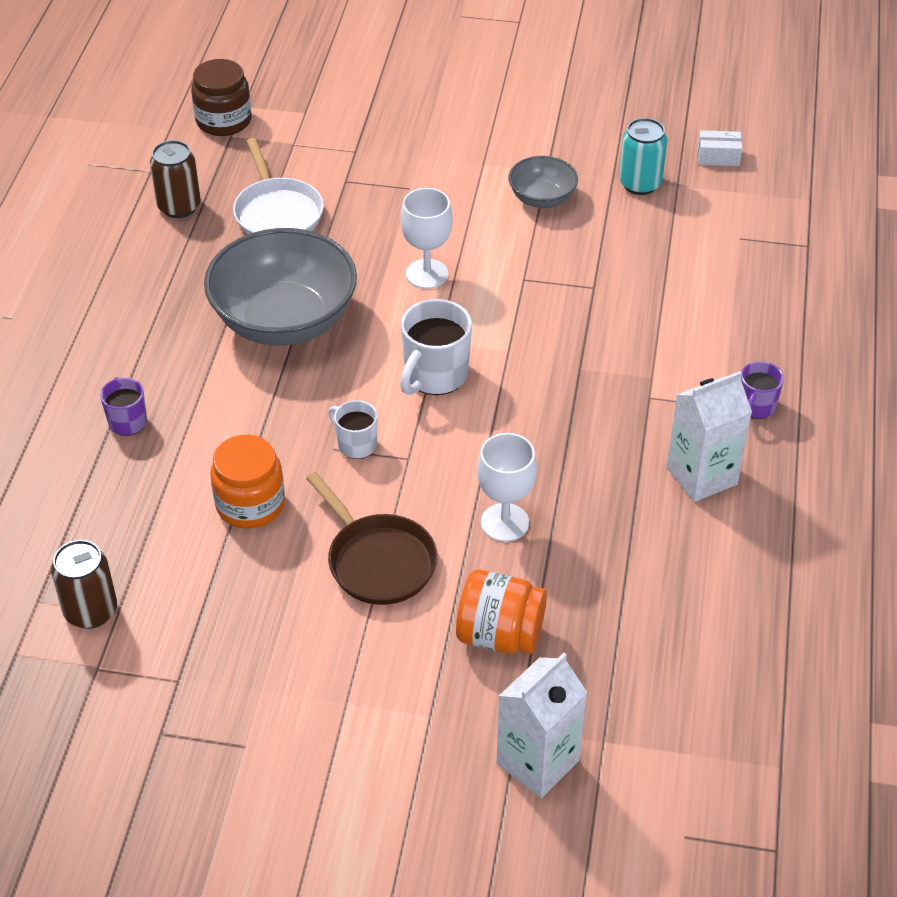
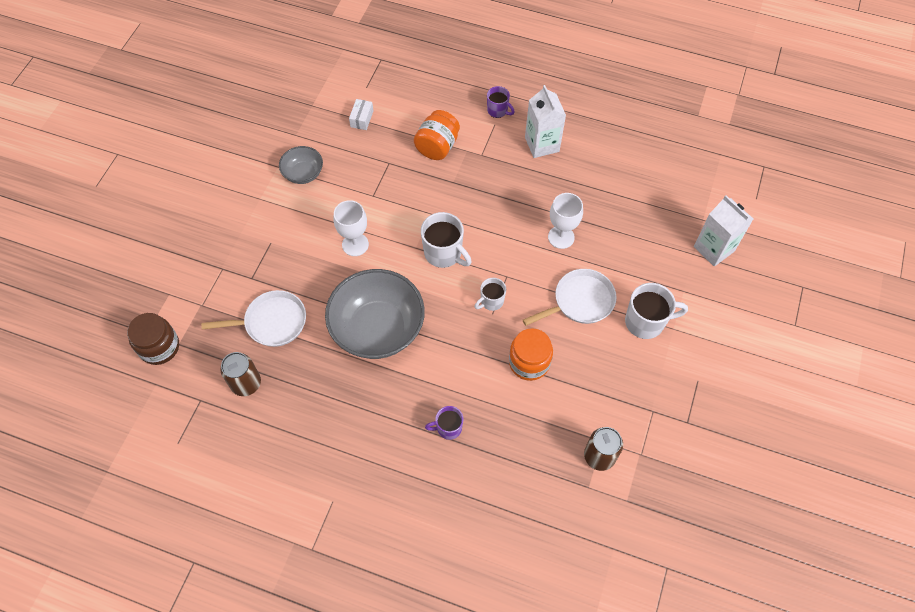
camera: 80 degrees left, 15 degrees up
(353, 659) = (646, 322): none -> white mug
(378, 561) = (580, 301): brown pan -> white pan
(500, 635) = (636, 252): orange jar -> orange jar (437, 146)
(640, 184) = (305, 123): turquoise can -> none
(718, 157) = (293, 80): white box -> white box (362, 119)

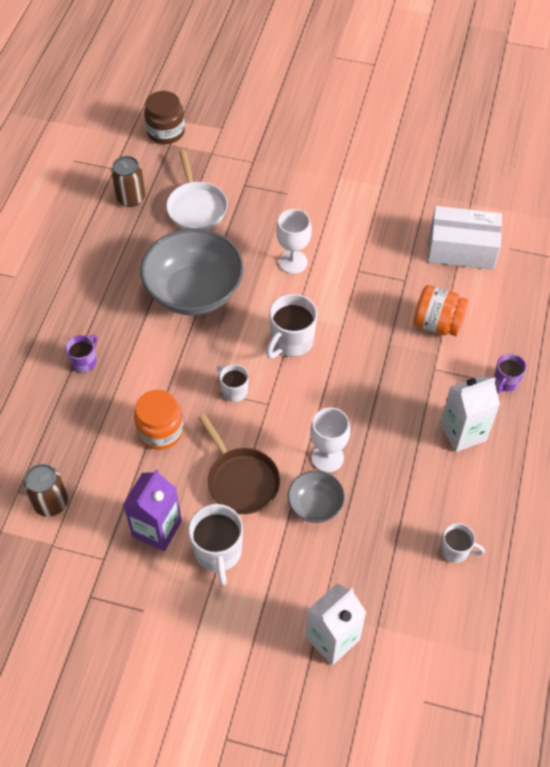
camera: 85 degrees right, 5 degrees down
(303, 173) = (376, 208): grey bowl -> grey bowl (315, 505)
(362, 119) = (461, 249): white box -> white box, size x2.24
(448, 428) = (84, 361): purple mug -> purple mug turned 45 degrees clockwise
(580, 301) = (241, 480): white pan -> brown pan
(624, 368) = (157, 528): none -> purple carton
(642, 163) = (455, 550): none -> white mug

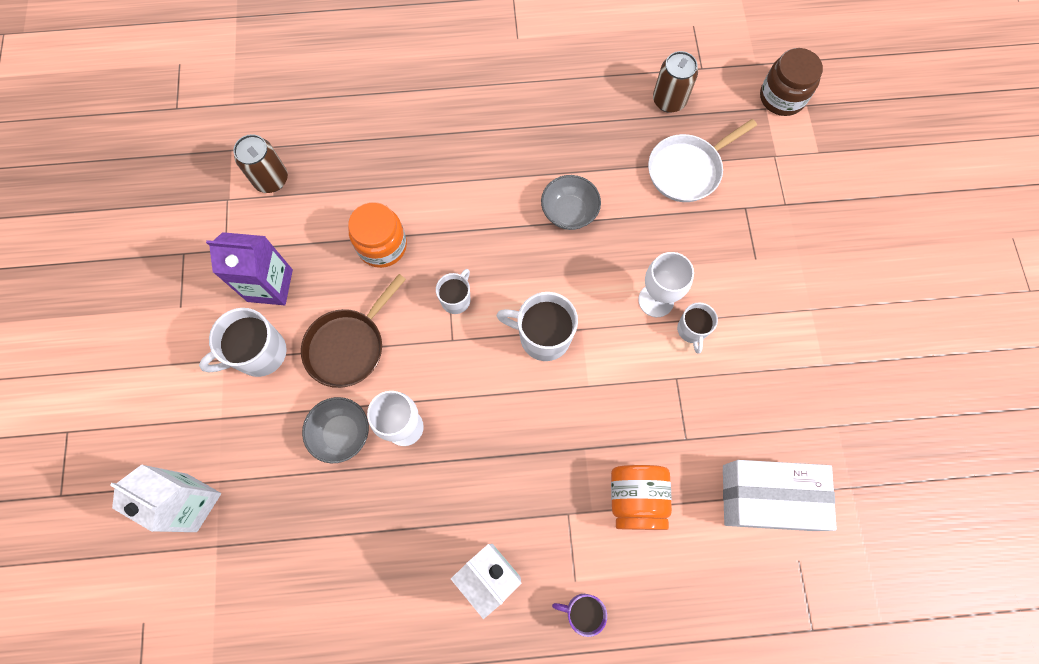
camera: 70 degrees right, 15 degrees up
(84, 361) = (439, 143): purple mug -> none
(194, 292) = (569, 212): grey bowl -> grey bowl, size x0.50
(455, 550) = (329, 610): white mug -> white mug (692, 330)
(461, 249) = (768, 497): white box -> white box turned 75 degrees counterclockwise

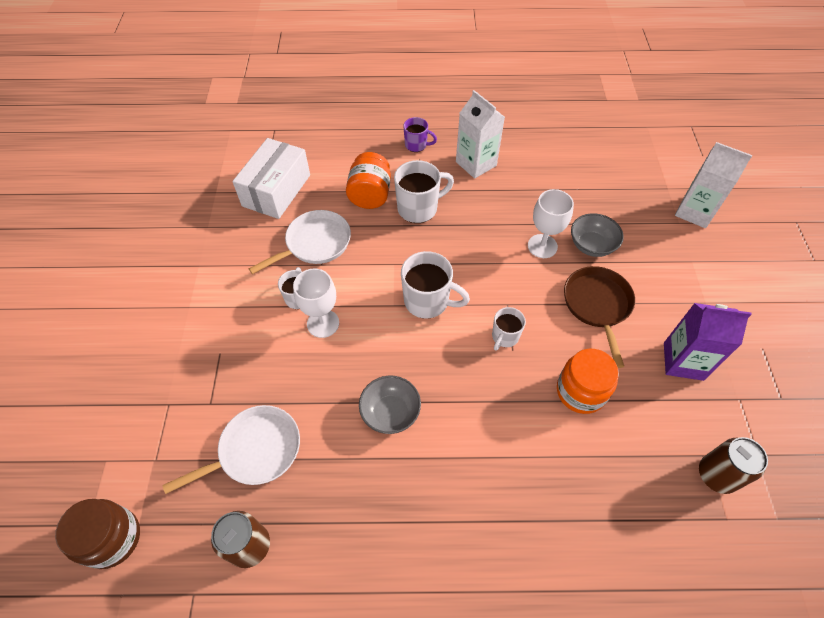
camera: 175 degrees left, 15 degrees down
(259, 353) = (675, 305): white mug -> white mug (419, 208)
(349, 346) = (597, 305): brown pan -> brown pan turned 45 degrees counterclockwise
(692, 409) = (314, 243): none -> white pan
(768, 497) = (276, 190): white box -> white box turned 75 degrees counterclockwise

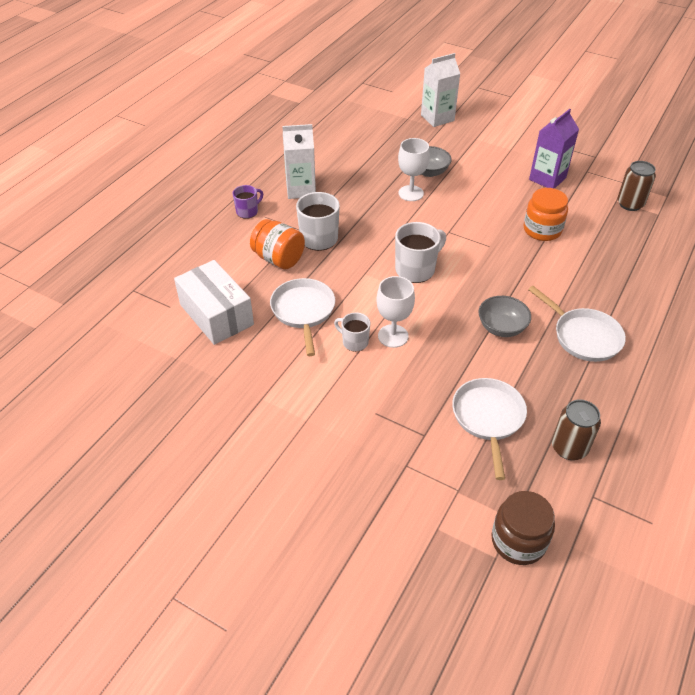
camera: 60 degrees left, 10 degrees down
(426, 502) = (583, 336): none -> white pan
(504, 337) = (476, 244): white mug -> none
(597, 305) = (481, 192): brown pan -> none

